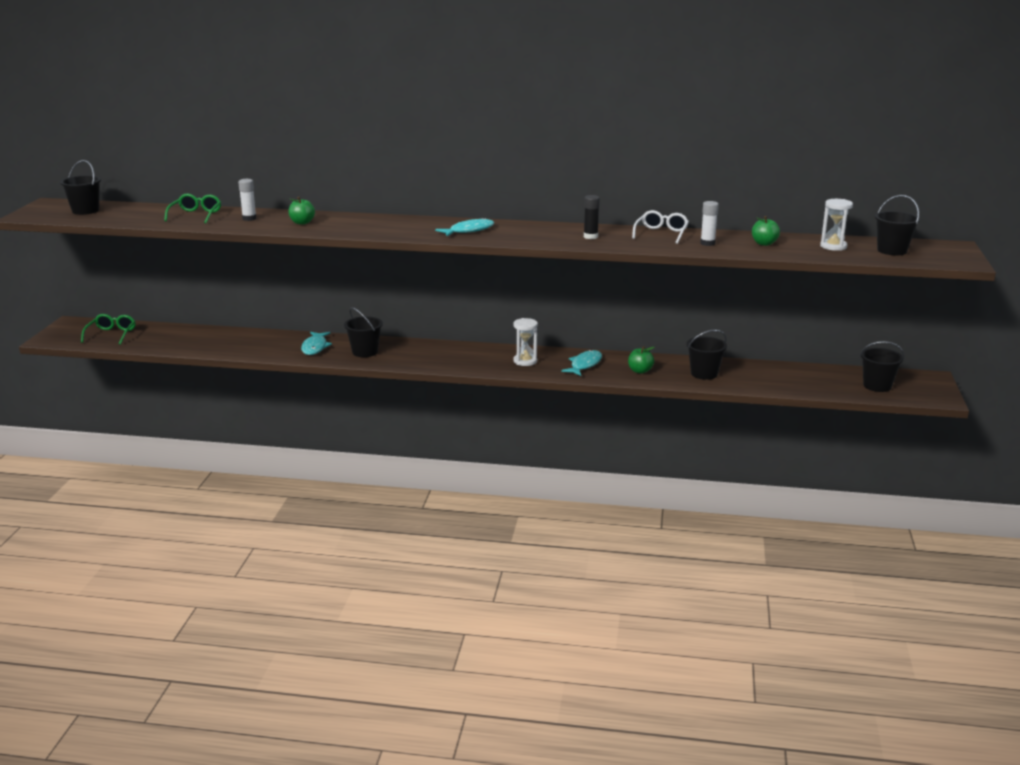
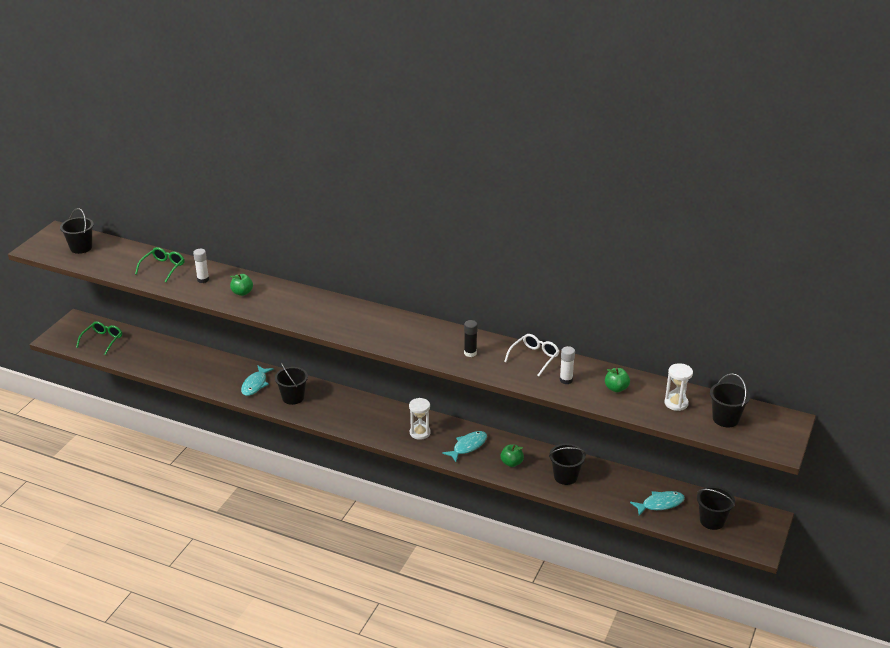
camera: 15 degrees right, 10 degrees up
(469, 230) = (372, 327): turquoise fish -> turquoise fish (660, 504)

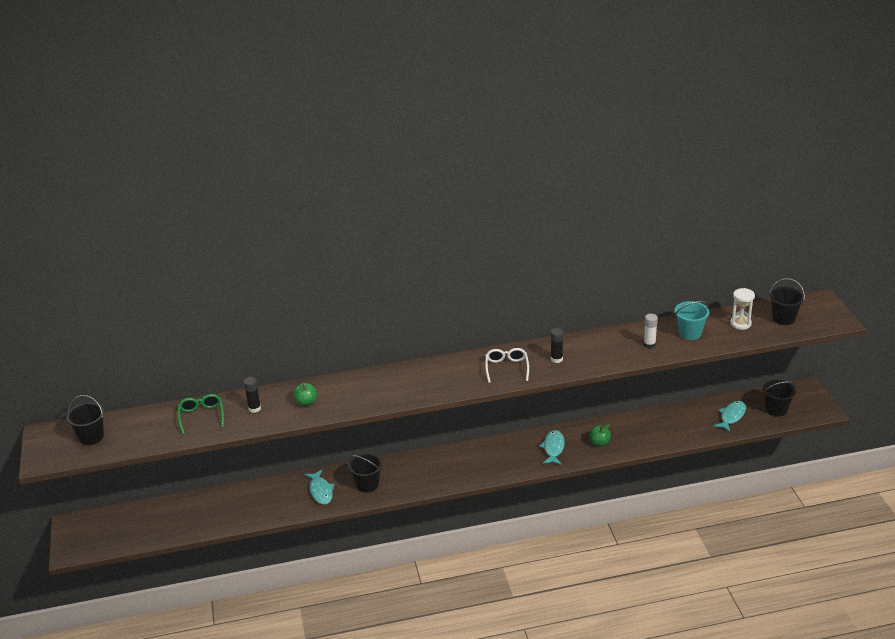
camera: 35 degrees left, 0 degrees up
(102, 340) = (123, 528): green glasses -> none
(203, 280) = (254, 408): white glue stick -> black glue stick
(420, 433) = (505, 457): white hourglass -> none
(534, 357) = (606, 339): white glasses -> white glasses (506, 368)
(565, 476) = (648, 432): black bucket -> none
(616, 388) = (690, 333): green apple -> turquoise bucket

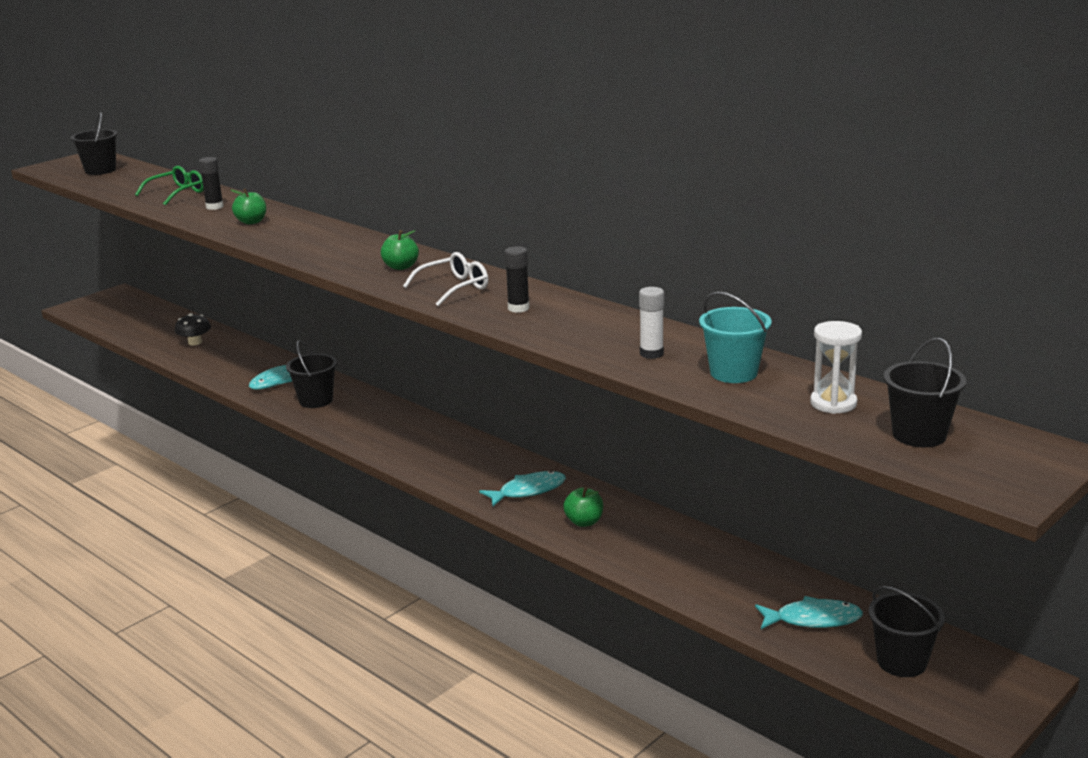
camera: 55 degrees right, 10 degrees down
(215, 509) = (195, 342): none -> black mushroom
(455, 374) = (401, 267): none -> green apple

